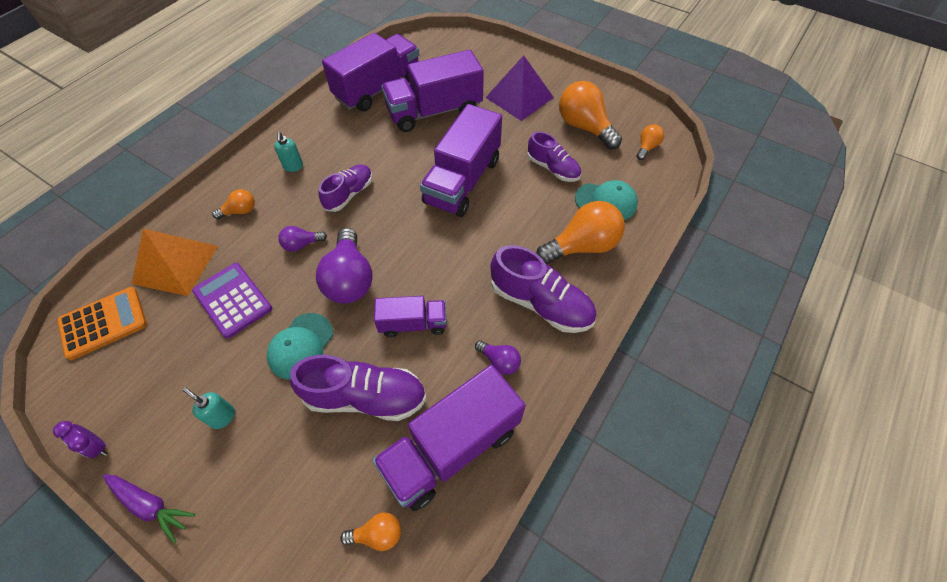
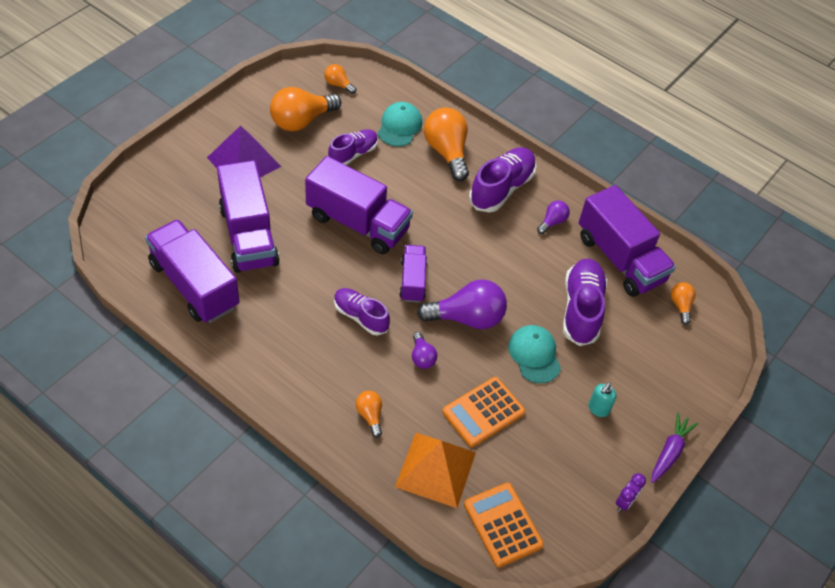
camera: 90 degrees left, 5 degrees down
(233, 300) = (483, 412): purple calculator -> orange calculator
(293, 167) = (311, 368): turquoise soap dispenser -> none
(301, 346) = (534, 355): turquoise cap -> turquoise cap turned 135 degrees counterclockwise
(413, 324) = (516, 274): purple truck -> purple truck (412, 281)

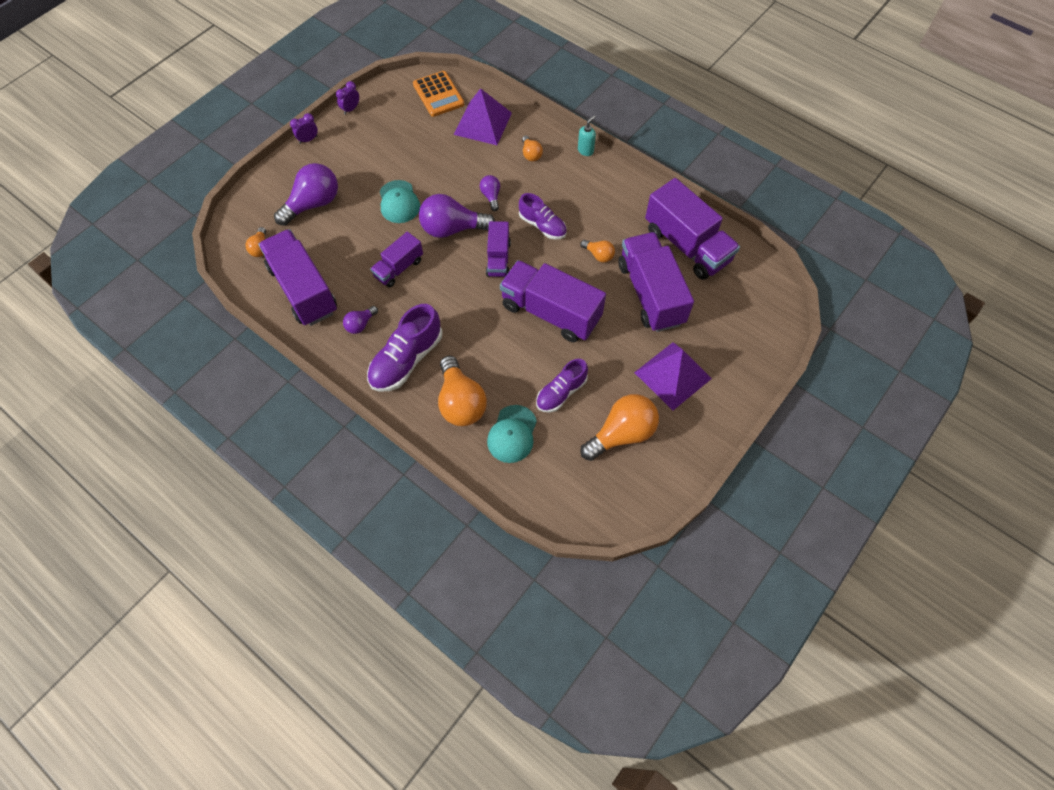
camera: 175 degrees left, 10 degrees up
(338, 85) = (586, 492): orange light bulb -> orange light bulb (598, 255)
(436, 469) = (482, 123): orange pyramid -> purple pyramid
(483, 412) = (445, 160): orange calculator -> none
(522, 276) = (399, 268): none -> purple truck
(581, 309) = (351, 241): purple shoe -> none
(598, 409) = (355, 165): turquoise soap dispenser -> turquoise soap dispenser (585, 150)
(637, 357) = (313, 204): none -> purple light bulb
(670, 451) = (308, 140): purple carrot -> purple clock

